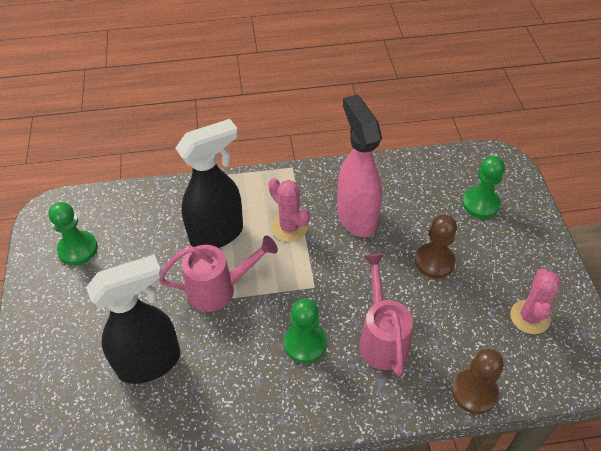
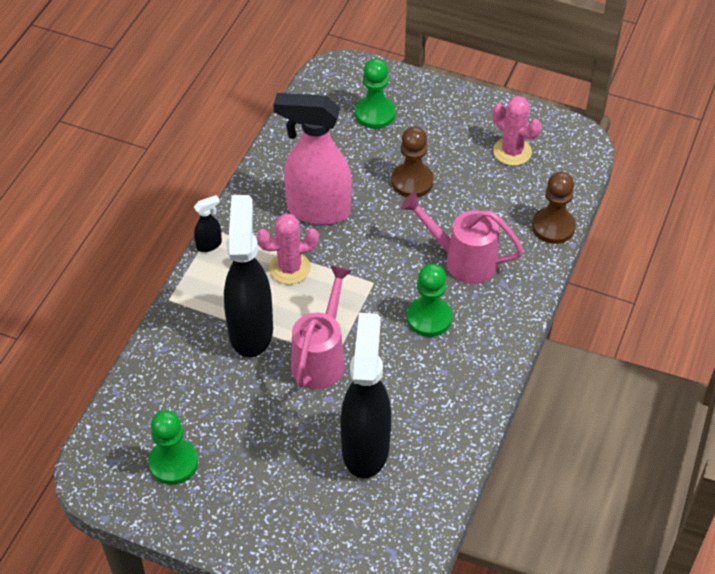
camera: 60 degrees left, 0 degrees up
(277, 172) = (209, 245): none -> black spray bottle

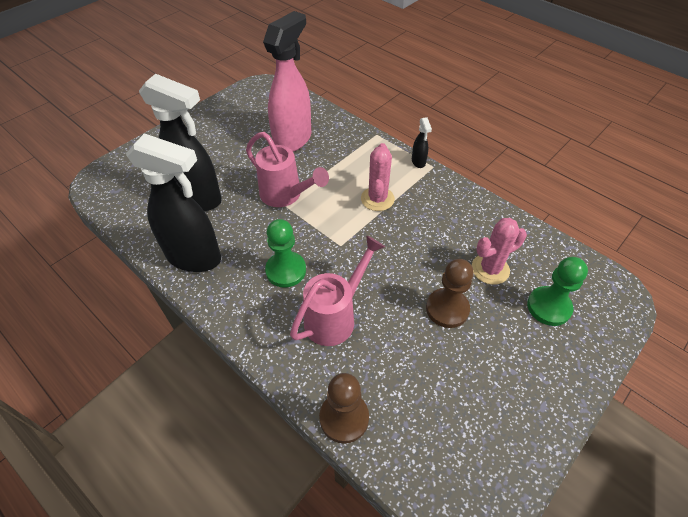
camera: 110 degrees right, 0 degrees up
(173, 463) = (250, 114): green pawn -> none
(251, 330) = (330, 166): black spray bottle -> black spray bottle (195, 257)
(317, 210) = (432, 230): pink spray bottle -> pink spray bottle (293, 139)
(512, 151) = (467, 421): pink cactus -> pink cactus (490, 269)

